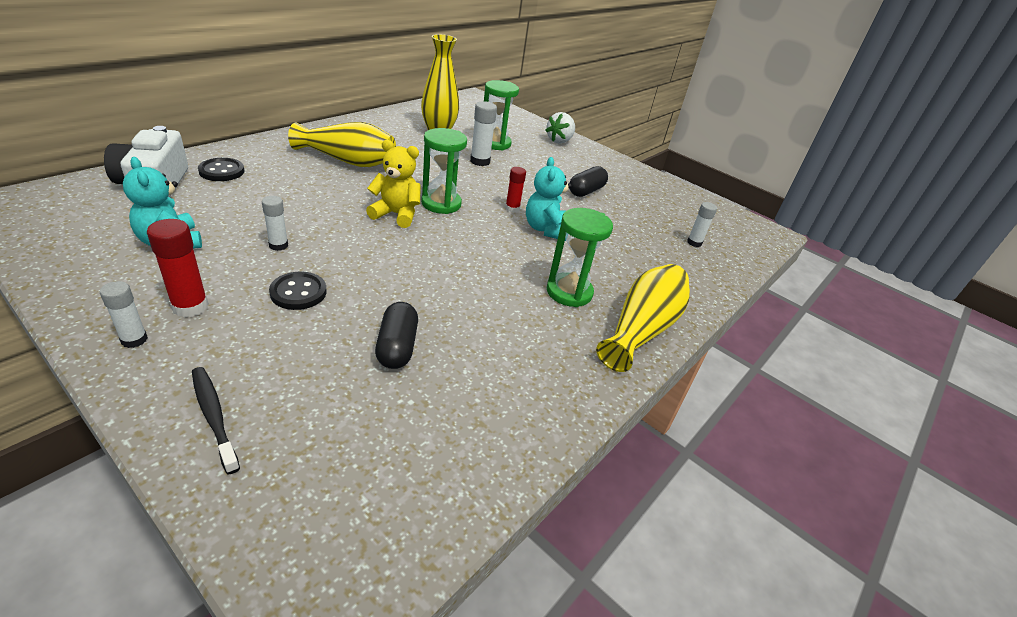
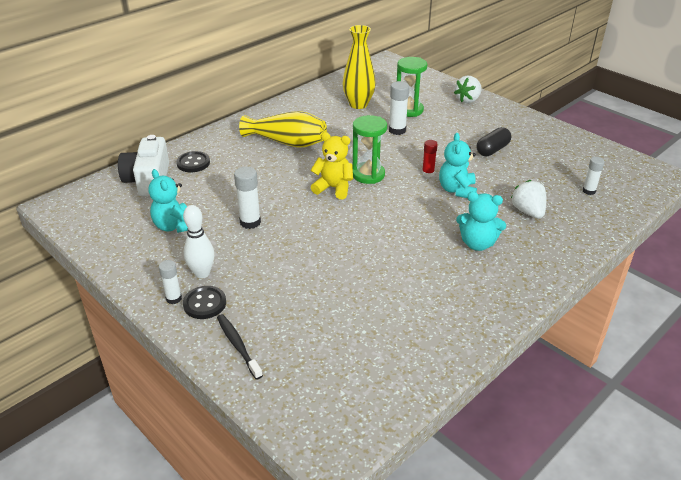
camera: 10 degrees right, 0 degrees up
(190, 307) = (202, 273): red glue stick -> white bowling pin
(278, 245) = (250, 222): white glue stick -> white glue stick, size x1.53
(298, 292) = (272, 258): black button -> black button (204, 304)
(397, 347) = (349, 294): black capsule -> none
(569, 292) = (477, 243): green hourglass -> turquoise teddy bear
(628, 260) = (528, 212): none -> white strawberry
(641, 329) = (536, 270): yellow vase -> none

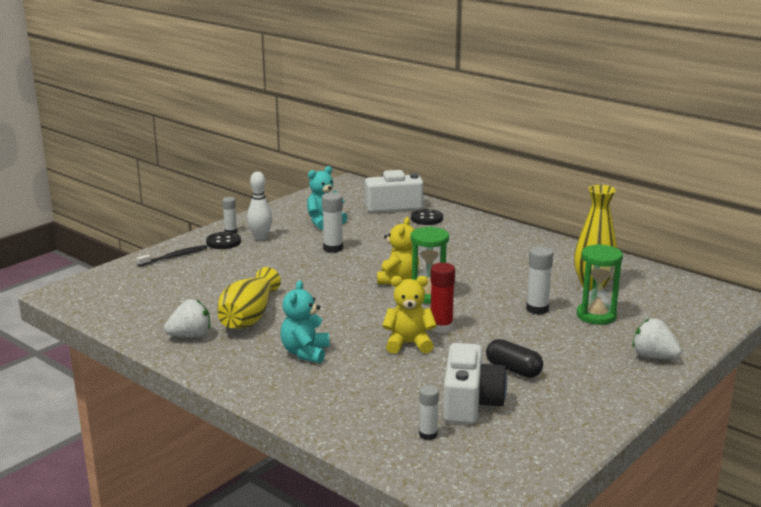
camera: 85 degrees right, 15 degrees down
(287, 142) = (482, 253): yellow vase -> yellow vase (249, 316)
(428, 173) = (441, 327): red glue stick -> red glue stick, size x1.53
(457, 190) = (409, 344): turquoise teddy bear -> yellow teddy bear
(528, 212) = (370, 386): white strawberry -> white strawberry (190, 336)
(542, 171) = (470, 402): none -> white camera

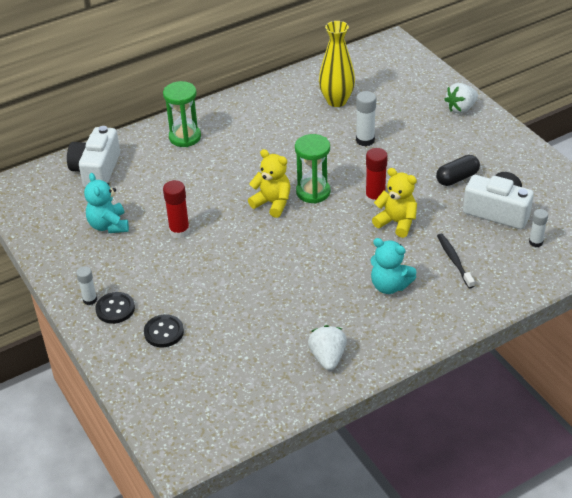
camera: 70 degrees left, 20 degrees up
(174, 257) = (133, 353): black toothbrush -> black toothbrush (454, 260)
(249, 316) = (304, 312): yellow vase -> none
(260, 238) = (121, 279): white bowling pin -> none
(333, 248) = (179, 231): white glue stick -> red glue stick
(409, 344) = (396, 222): yellow teddy bear -> yellow teddy bear turned 105 degrees clockwise
(426, 218) = (144, 155): black button -> black button (164, 332)
(596, 316) = (389, 115): green hourglass -> green hourglass (185, 137)

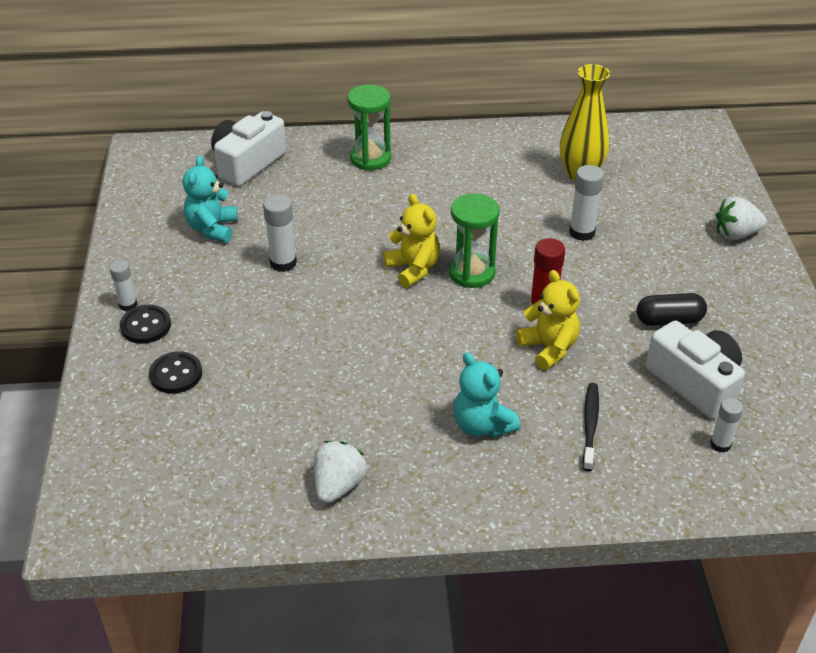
camera: 25 degrees right, 0 degrees up
(179, 231) = (283, 263): red glue stick -> white glue stick

